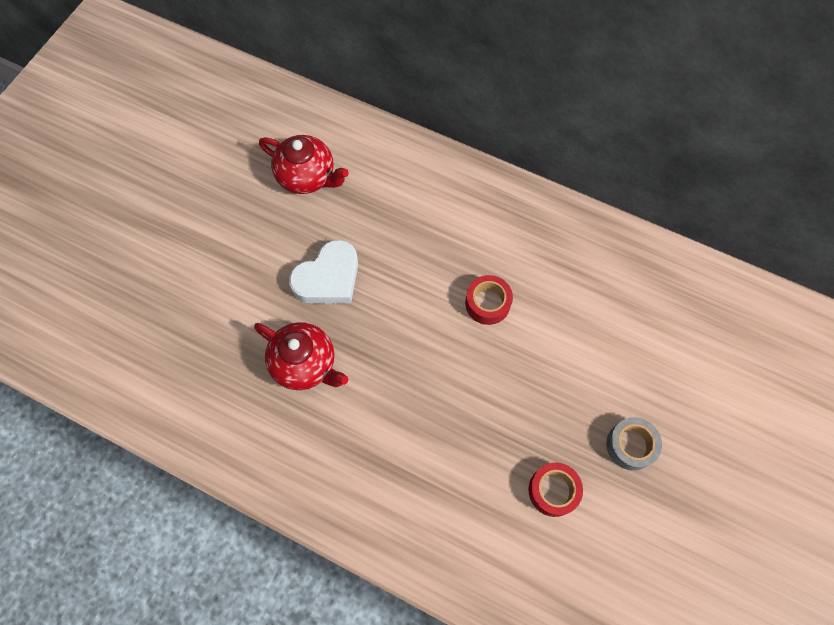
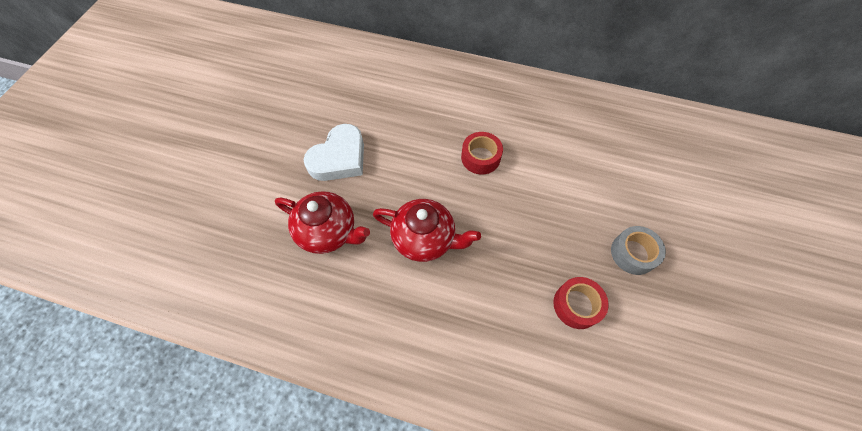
camera: 10 degrees left, 5 degrees down
(307, 176) = (310, 84): red teapot -> red teapot (424, 239)

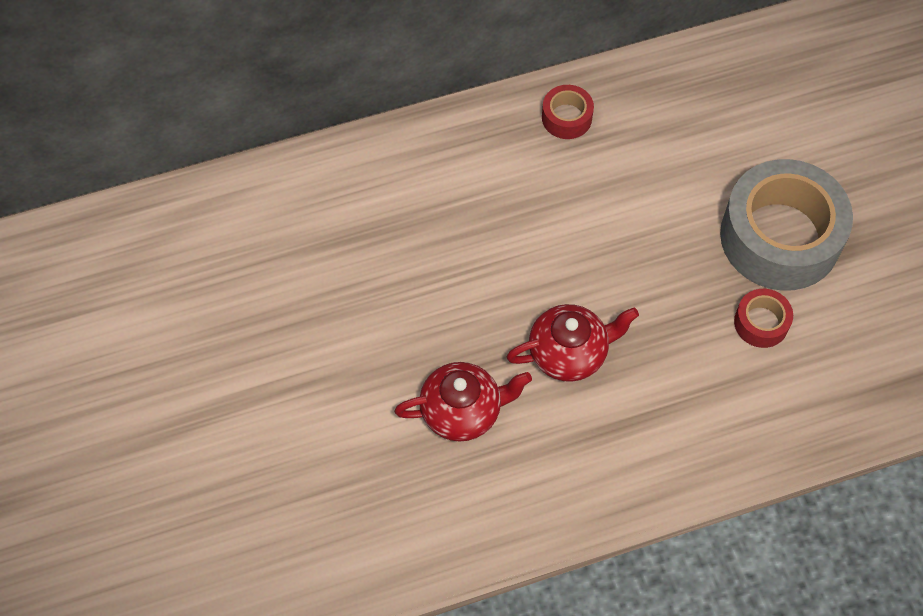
camera: 35 degrees left, 0 degrees up
(339, 158) = (401, 325): white heart -> none
(480, 157) = (557, 226): red tape -> red tape (566, 117)
(633, 253) = (780, 237): grey tape -> grey tape, size x2.27

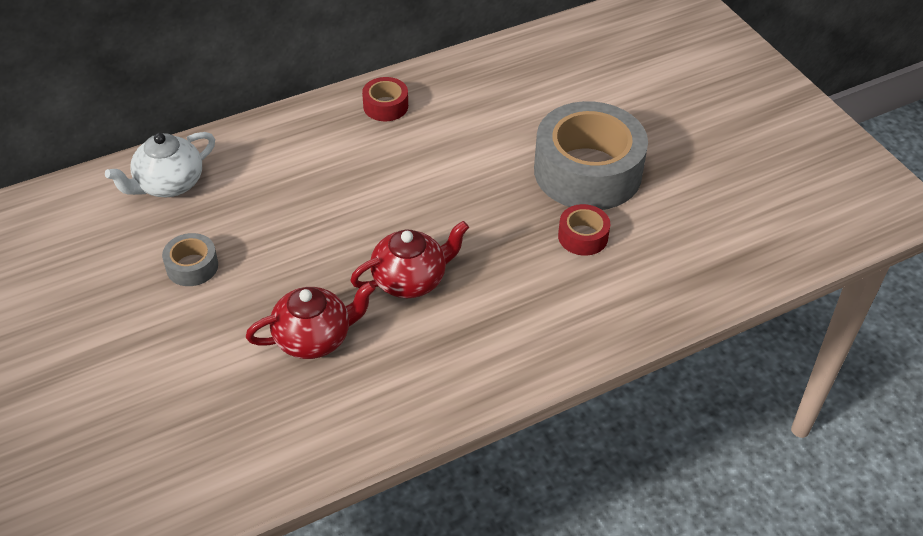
camera: 10 degrees left, 15 degrees down
(324, 195) = (169, 184): none -> white teapot
(343, 305) = (192, 266): none -> grey tape

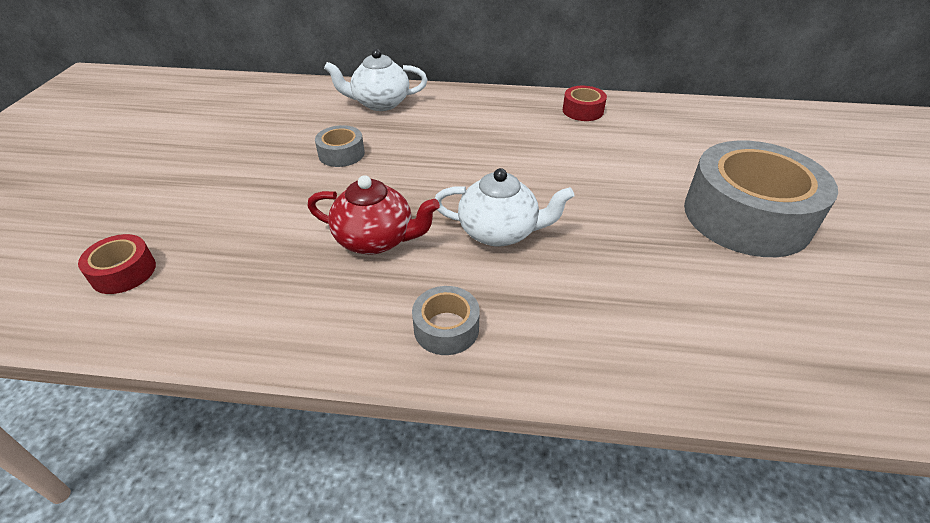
camera: 35 degrees right, 5 degrees down
(410, 280) = (499, 232): red teapot -> white teapot
(435, 381) = (446, 328): none -> grey tape
(583, 236) = (705, 268): red tape -> red tape (123, 272)

